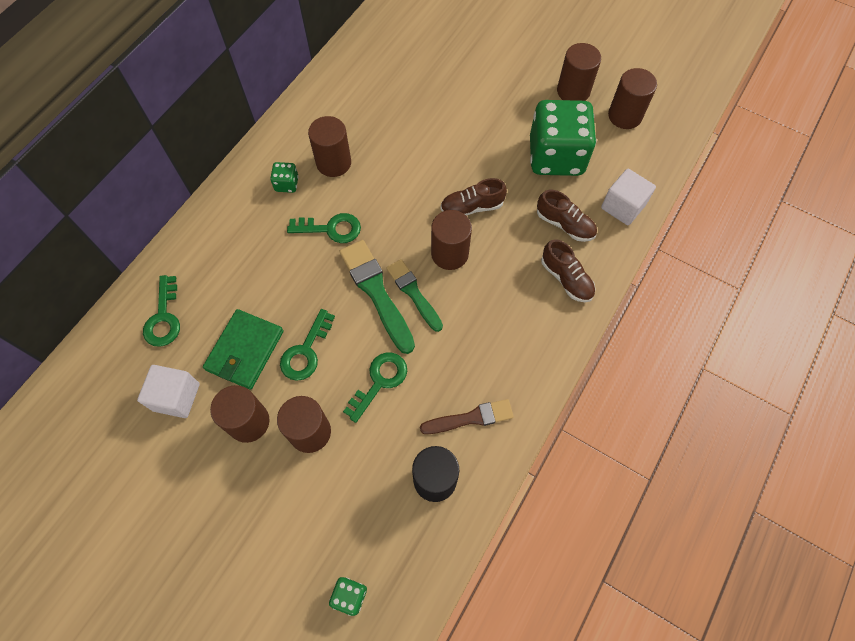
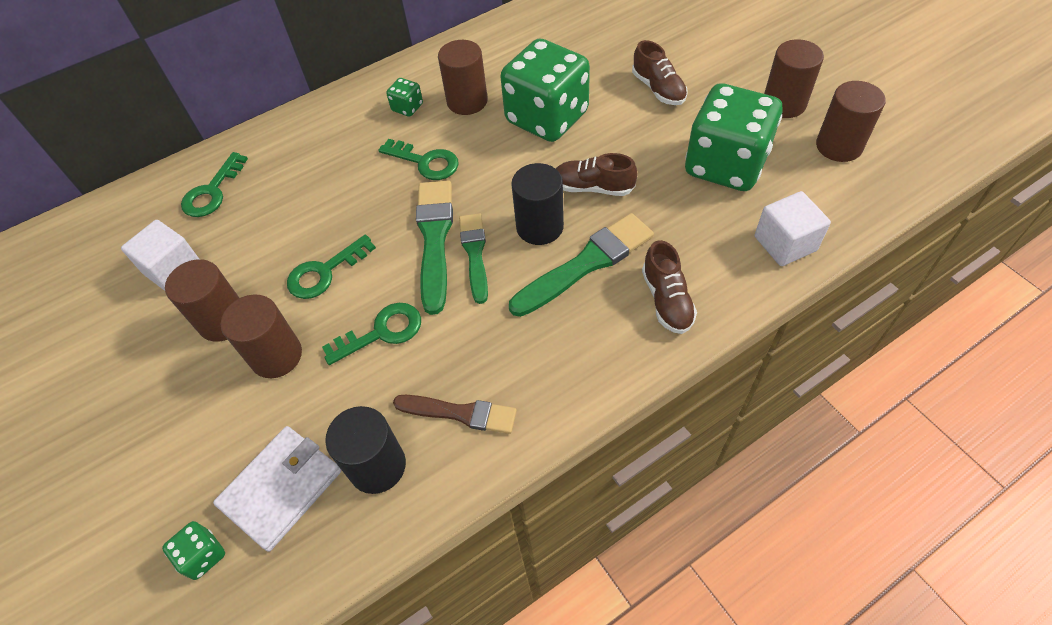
camera: 30 degrees right, 10 degrees down
(245, 350) = (266, 249): green wallet -> none
(376, 525) = (281, 488): none -> white wallet
(406, 158) = (547, 118): none -> green dice
(449, 254) = (539, 227): brown cylinder -> black cylinder
(498, 271) = (586, 264): none -> green brush
(565, 224) = (697, 240): brown shoe -> brown shoe (658, 89)

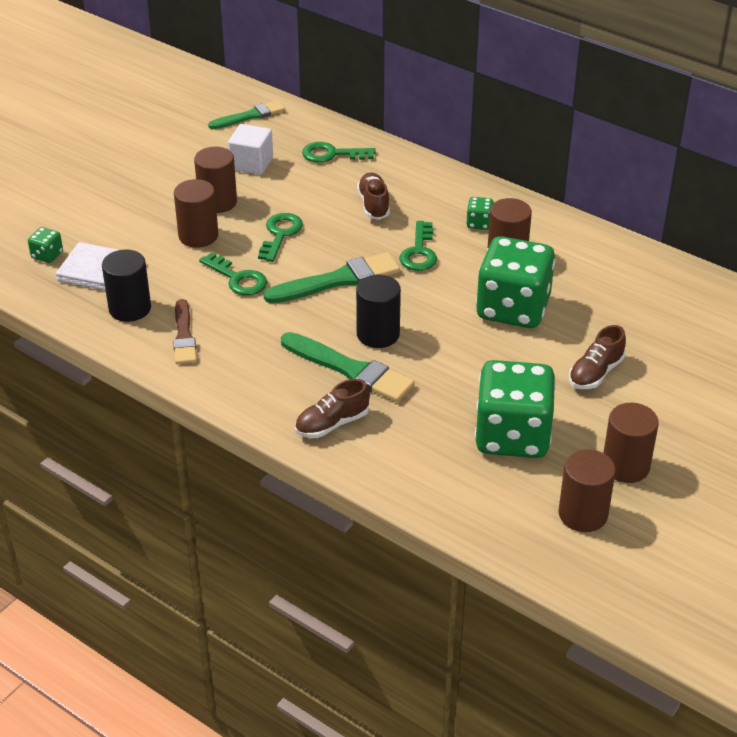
camera: 65 degrees right, 15 degrees down
(325, 272) = (280, 234): green key -> green key turned 75 degrees clockwise
(475, 254) = (332, 305): green brush -> green brush (250, 116)
(593, 187) = (439, 356): brown shoe -> brown shoe (373, 205)
(785, 243) = (430, 489): white cube -> none

